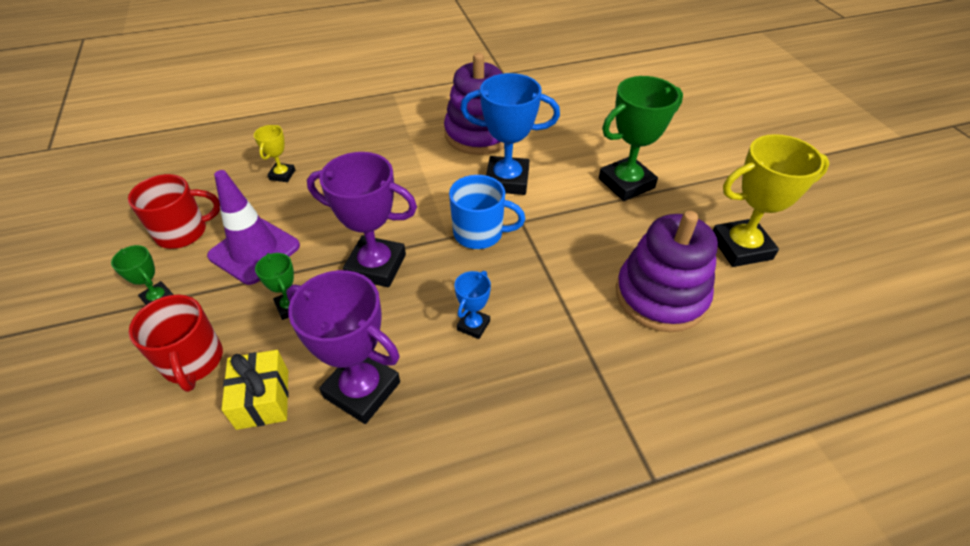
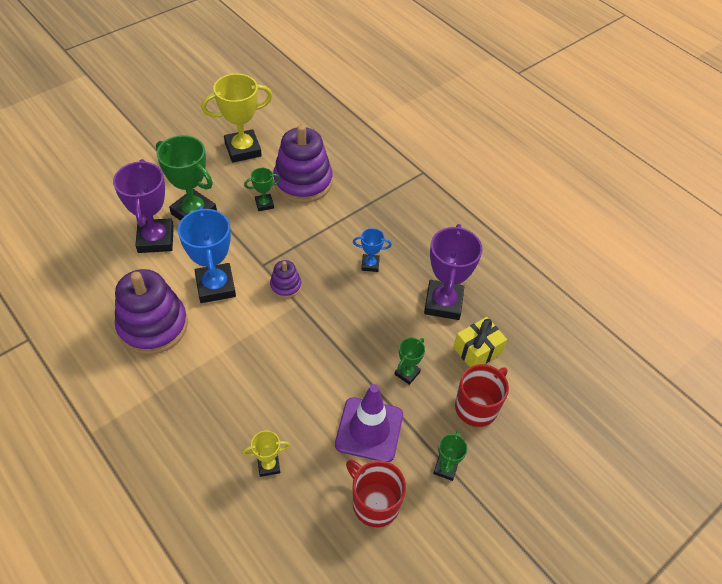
camera: 115 degrees left, 5 degrees up
(376, 266) = (346, 337): purple trophy -> purple trophy (156, 239)
(480, 233) = (285, 286): blue mug -> purple stacking toy
(624, 245) = (264, 204): none -> green trophy
(741, 247) = (243, 149): yellow trophy -> yellow trophy turned 75 degrees counterclockwise

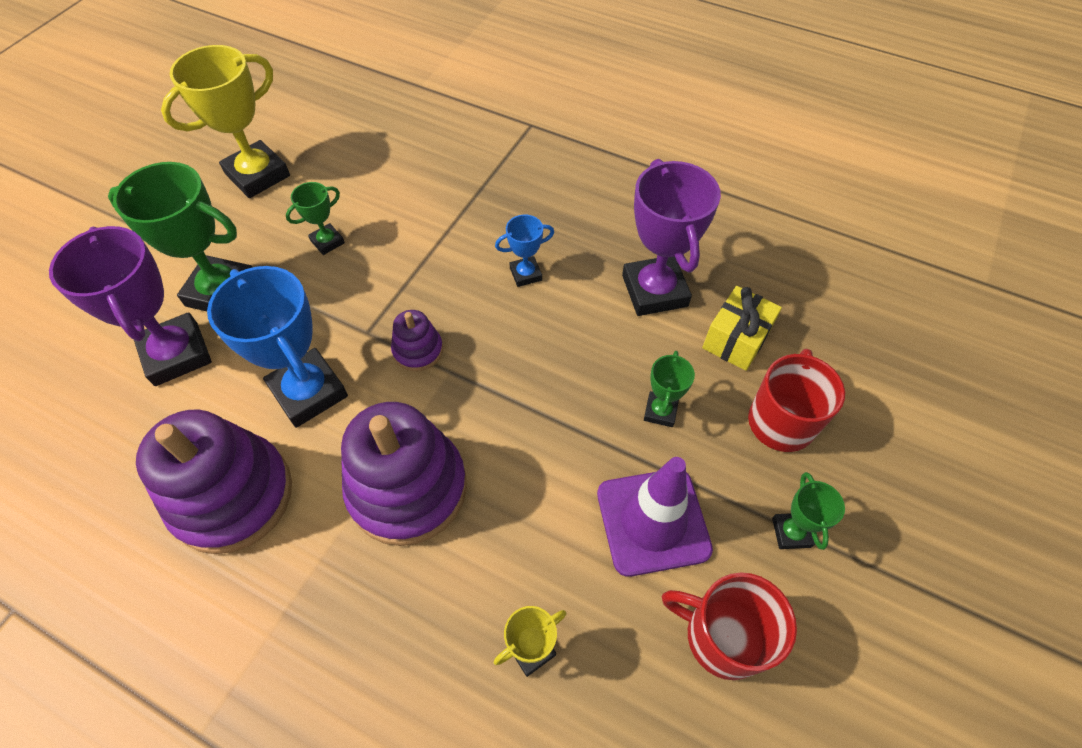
camera: 20 degrees left, 5 degrees up
(303, 182) = (370, 191): purple stacking toy -> purple stacking toy (408, 488)

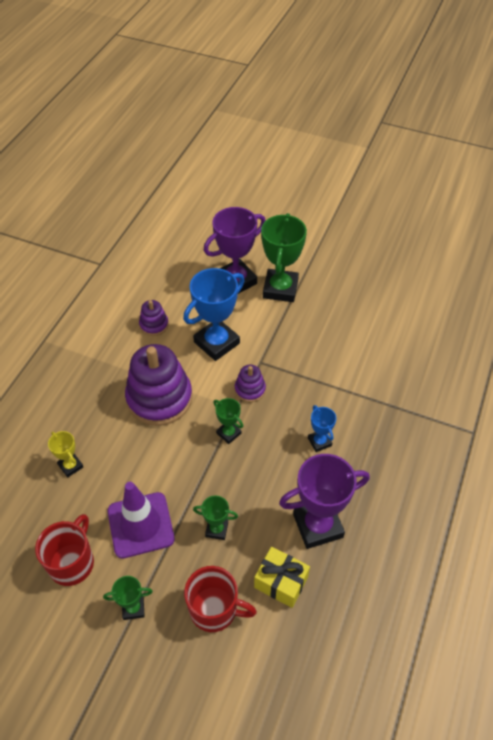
camera: 85 degrees right, 5 degrees down
(232, 496) = (154, 325): purple stacking toy -> purple stacking toy, size x0.48
(257, 175) = (376, 283): yellow trophy -> none
(327, 242) = (327, 329): green trophy -> green trophy (228, 433)

